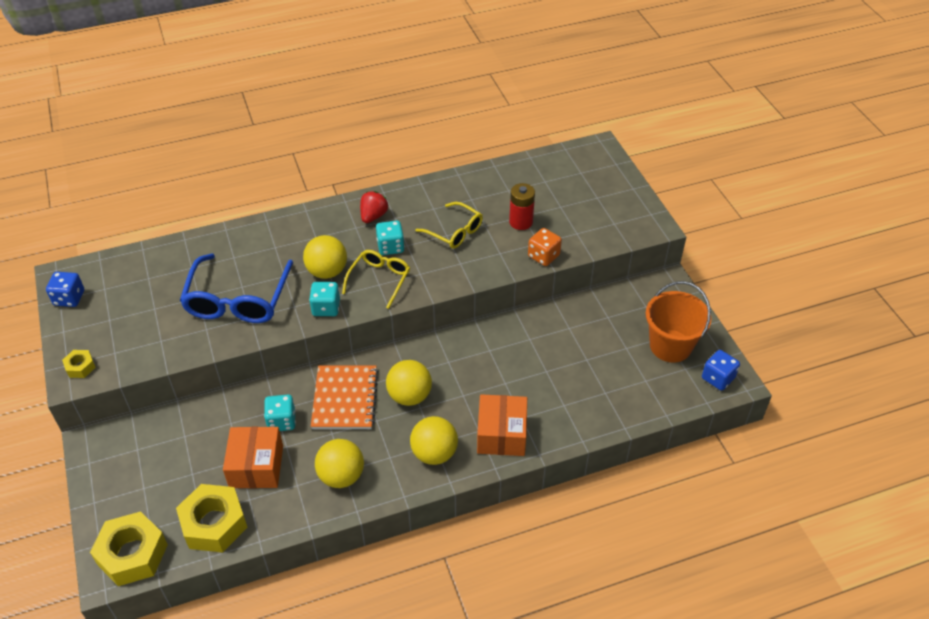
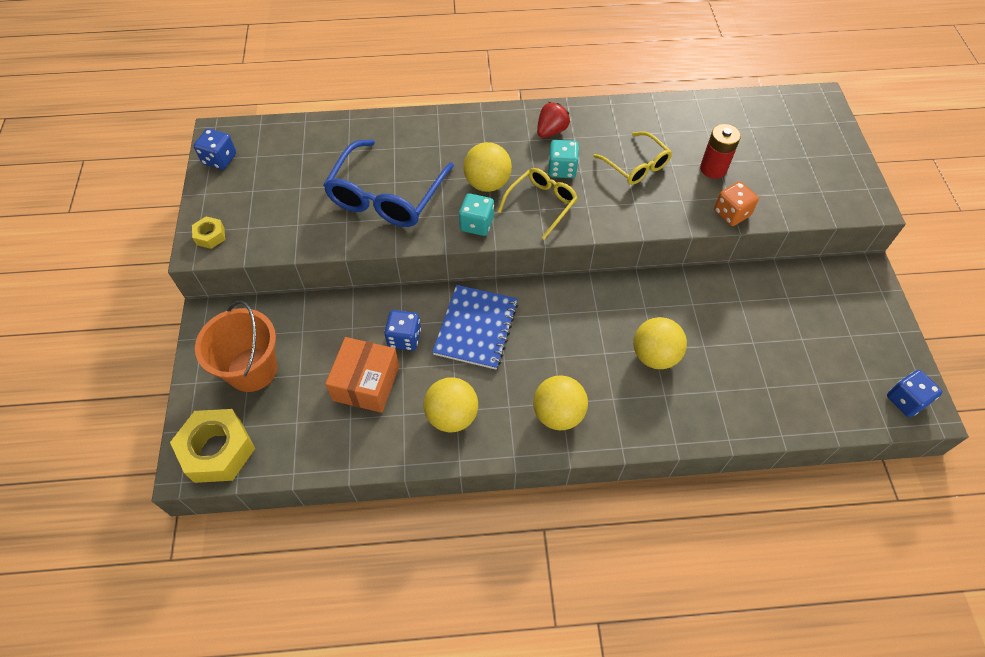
camera: 15 degrees right, 10 degrees up
(214, 524) = (307, 437): yellow nut -> none
(282, 421) = (404, 338): turquoise dice -> blue dice
(345, 399) = (476, 328): orange notebook -> blue notebook
(409, 396) = (546, 341): yellow ball -> yellow ball (655, 355)
(501, 434) = (637, 409): orange box -> none
(670, 346) = (855, 348): orange bucket -> orange bucket (252, 369)

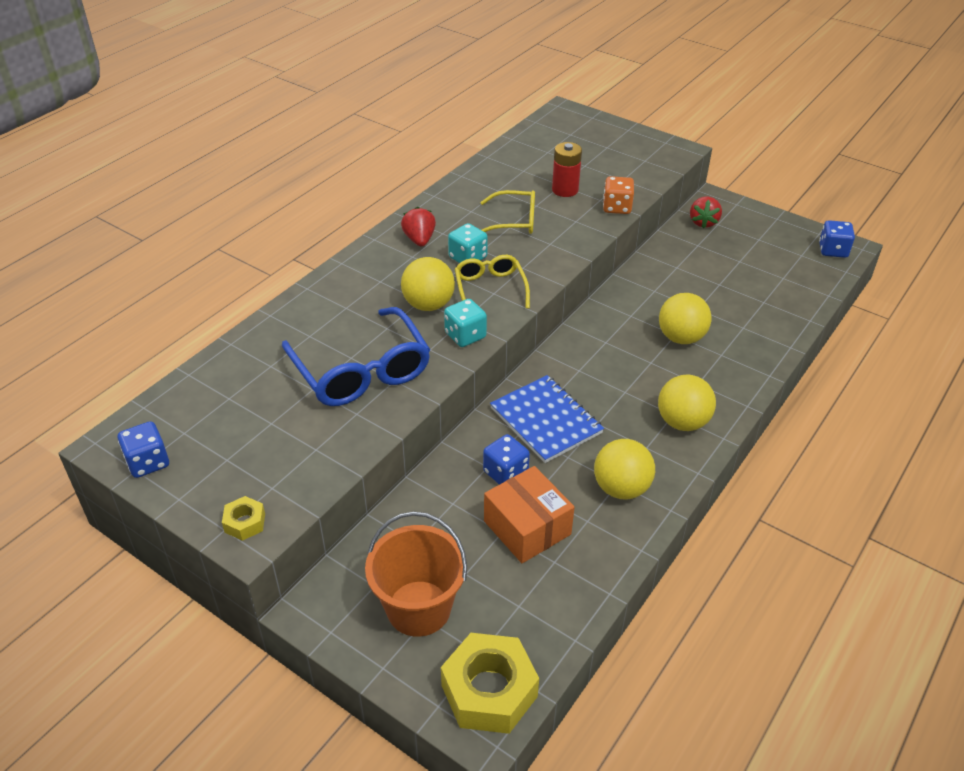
camera: 50 degrees left, 15 degrees down
(823, 283) = (703, 222): none -> red strawberry

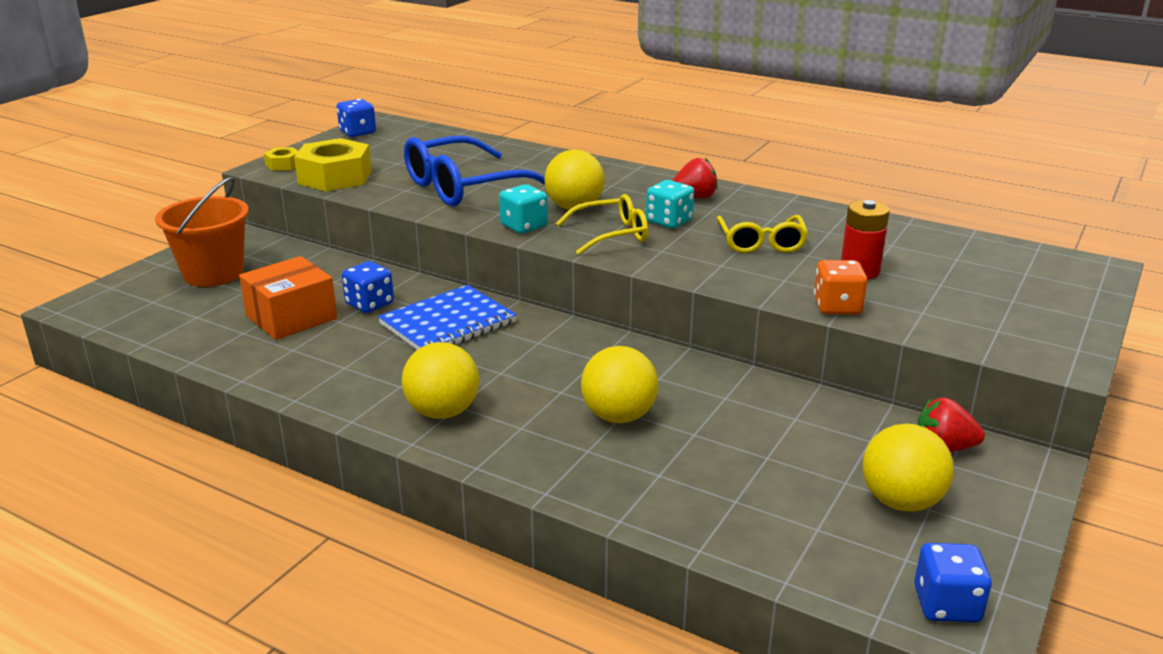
camera: 85 degrees right, 15 degrees down
(489, 691) = (112, 306): yellow nut -> yellow nut (335, 177)
(621, 488) = (335, 368): yellow ball -> yellow ball (901, 501)

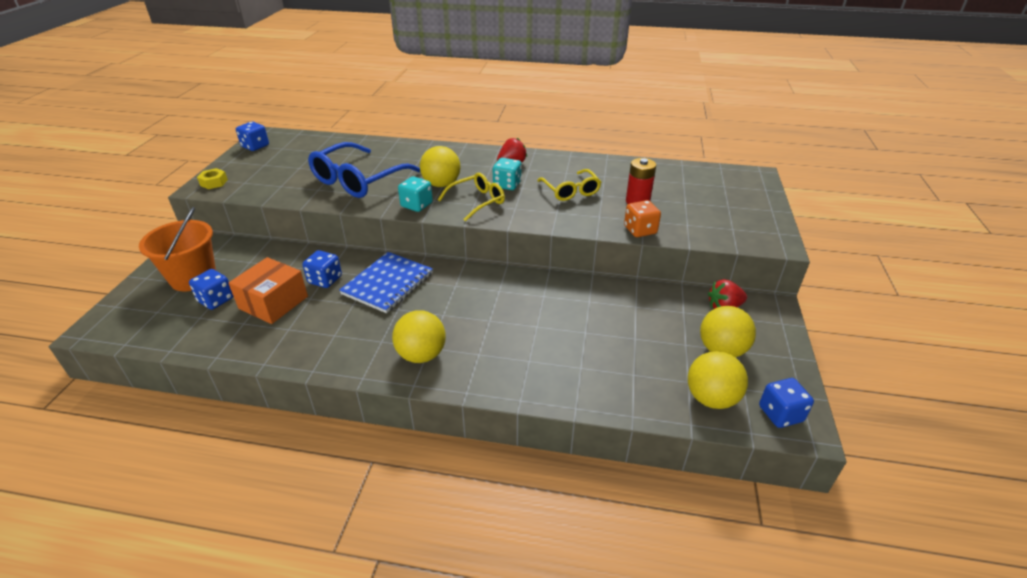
camera: 20 degrees left, 10 degrees up
(226, 302) = (216, 300): none -> blue dice
(335, 177) = (259, 187): yellow nut -> none
(619, 416) = (534, 330): yellow ball -> yellow ball (711, 398)

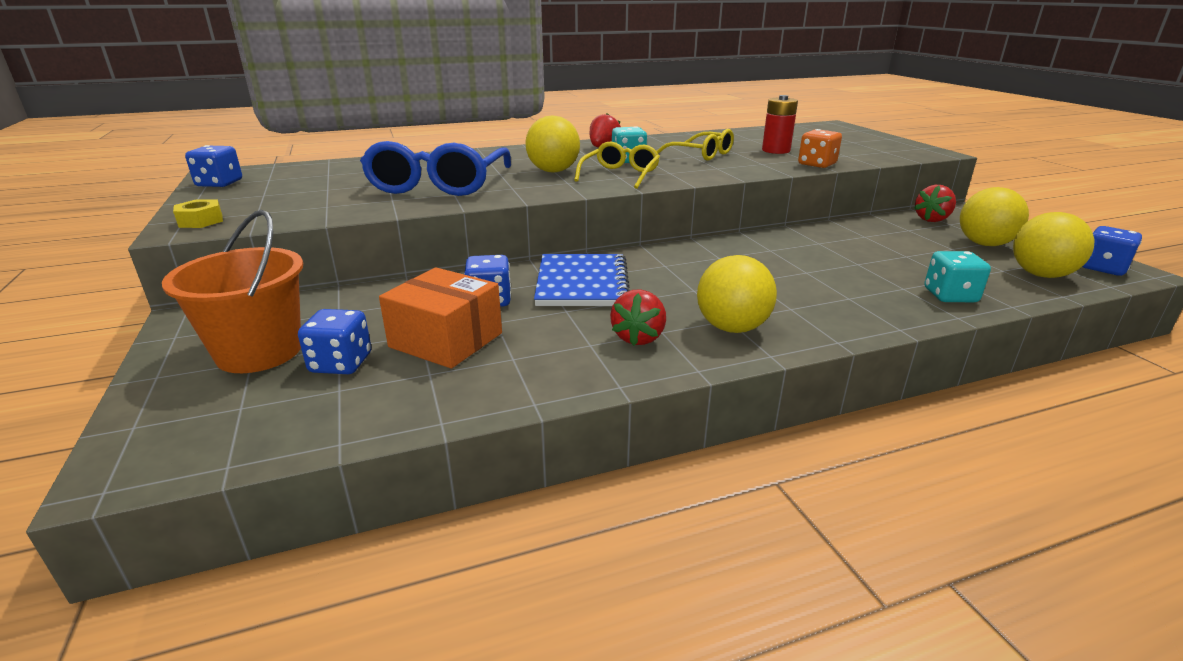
camera: 30 degrees left, 10 degrees down
(273, 302) = (446, 340): orange box -> orange box turned 60 degrees counterclockwise
(363, 340) = (638, 337): none -> red strawberry
(416, 205) = (554, 188): turquoise dice -> turquoise dice (950, 296)

